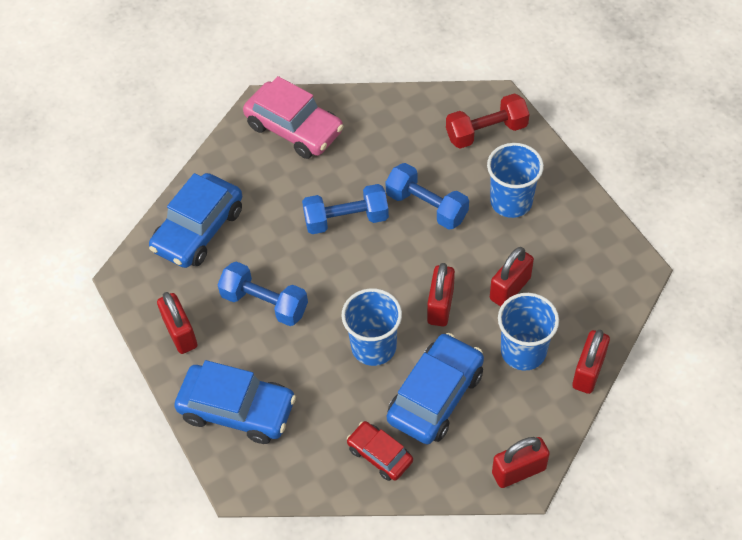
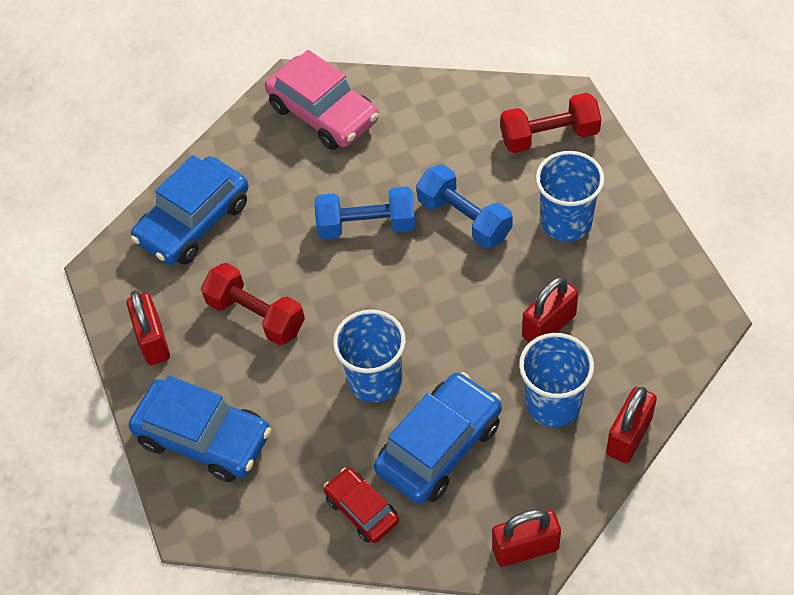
camera: 10 degrees right, 0 degrees up
(264, 303) = (256, 315): blue dumbbell -> red dumbbell
(440, 306) = (462, 339): red padlock -> none

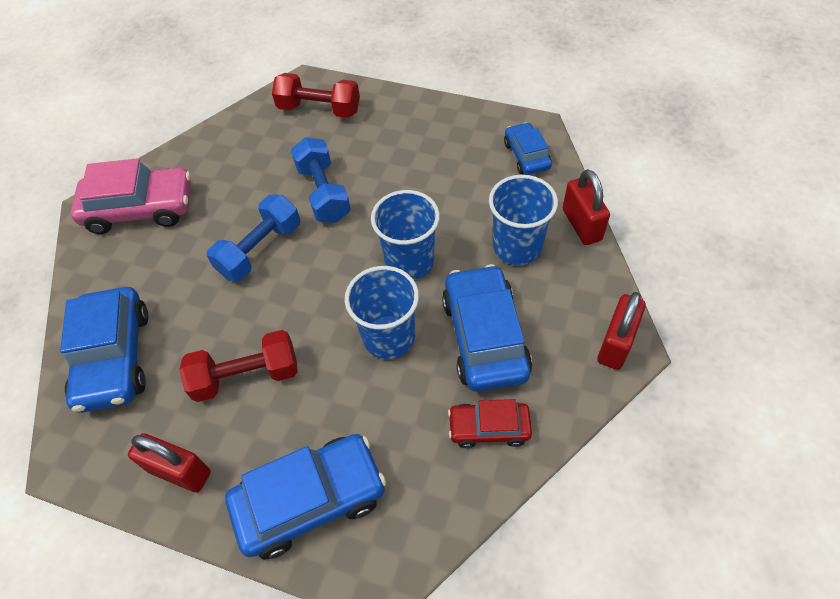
camera: 50 degrees left, 0 degrees up
(464, 219) = (323, 193): blue dumbbell -> blue dumbbell turned 75 degrees clockwise
(549, 136) = (319, 109): red dumbbell -> red dumbbell turned 75 degrees clockwise
(549, 326) = (456, 207): red padlock -> none
(566, 222) = (390, 145): blue cup -> blue cup (409, 261)
(666, 335) = (526, 155): none -> blue car

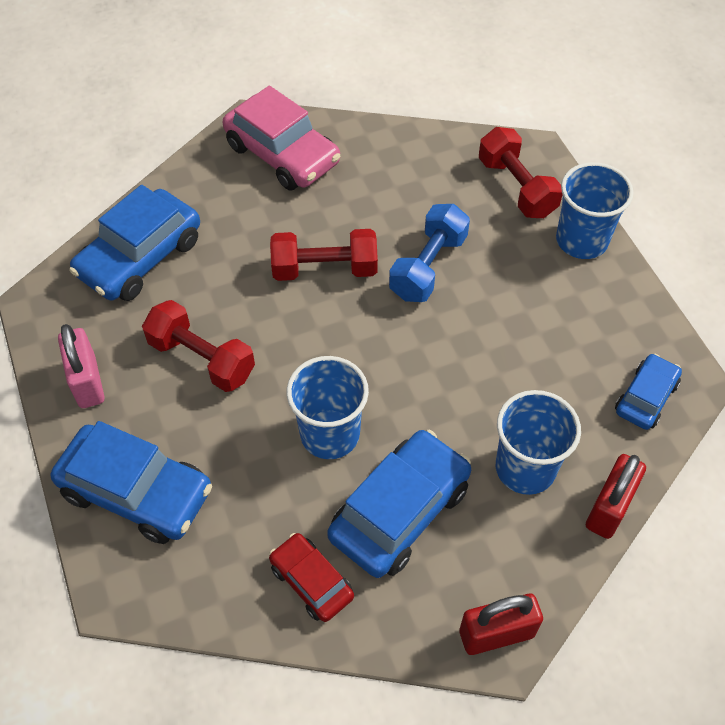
camera: 45 degrees right, 0 degrees up
(180, 471) = (87, 382): red padlock -> pink padlock
(260, 249) = (324, 269): blue dumbbell -> red dumbbell
(409, 261) = (422, 390): blue cup -> blue cup (581, 240)

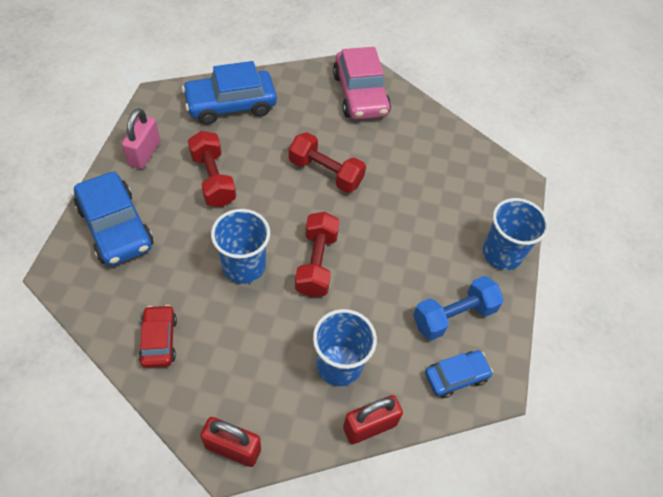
camera: 30 degrees right, 0 degrees up
(400, 511) = (242, 337): blue car -> none
(428, 266) = (388, 209): blue dumbbell -> blue dumbbell (453, 316)
(516, 187) = (487, 196): red dumbbell -> red dumbbell (316, 263)

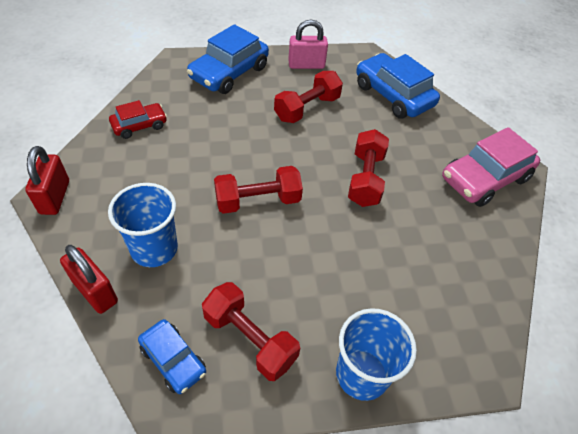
camera: 70 degrees right, 5 degrees down
(244, 266) = (230, 153): blue cup -> none
(453, 316) = (250, 339): blue dumbbell -> red dumbbell

